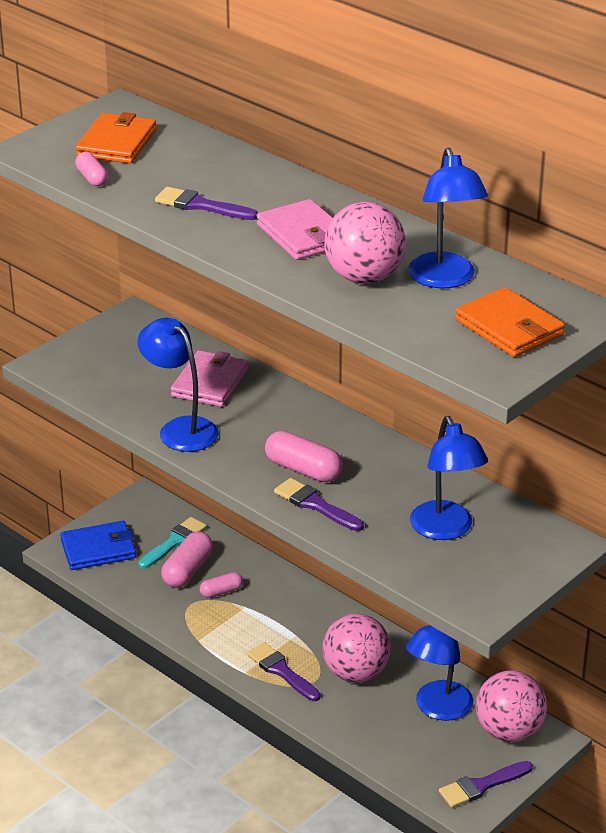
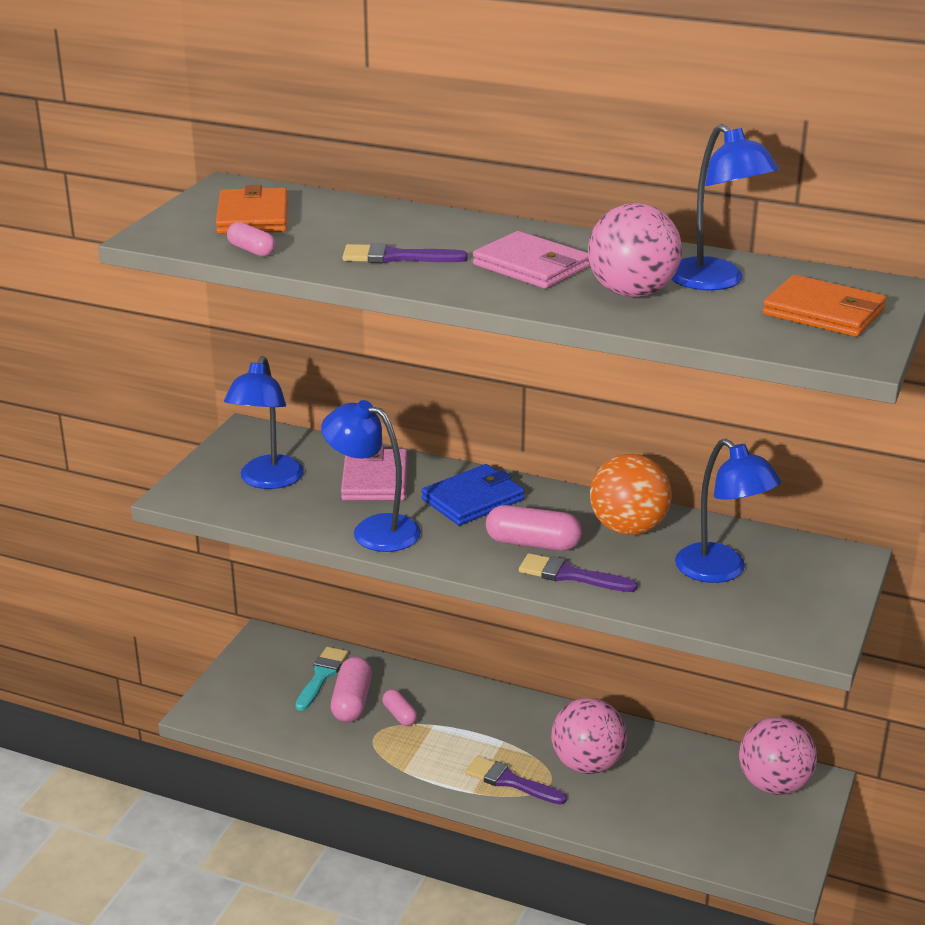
camera: 20 degrees left, 5 degrees down
(98, 549) = (243, 701): blue wallet -> blue wallet (473, 499)
(221, 591) = (400, 715): pink capsule -> pink capsule turned 75 degrees counterclockwise
(394, 473) = (628, 528): none -> orange ball
(438, 709) = (691, 780): blue lamp -> blue lamp (267, 480)
(481, 786) = (783, 847): purple brush -> none

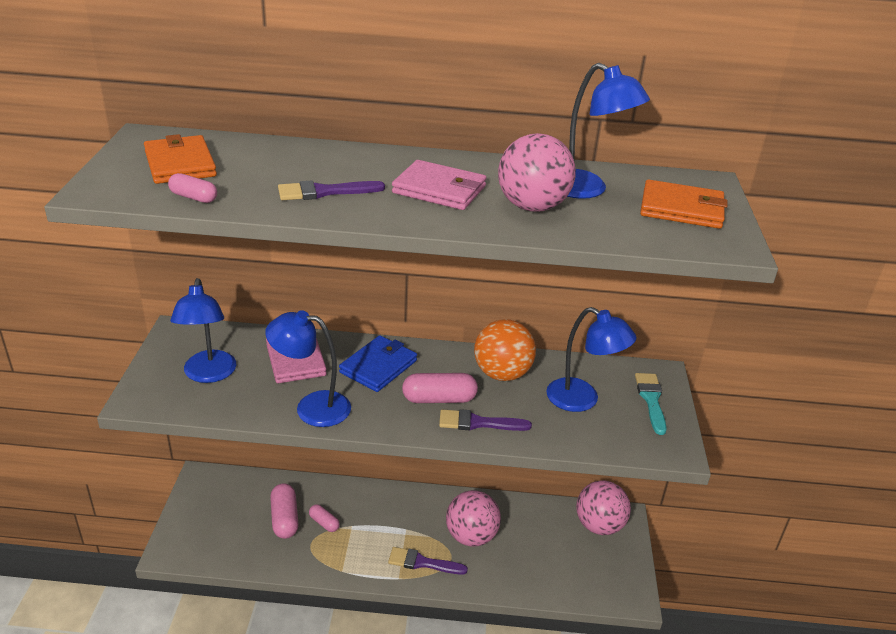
camera: 20 degrees left, 5 degrees up
(321, 676) = (255, 501): turquoise brush -> turquoise brush (651, 400)

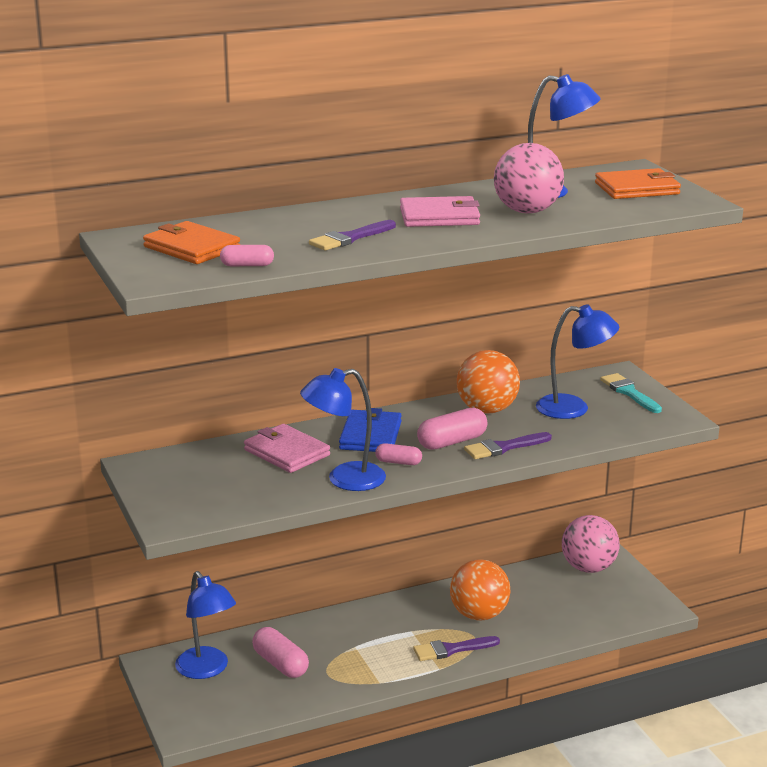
camera: 25 degrees left, 10 degrees down
(209, 374) = (215, 485): blue lamp -> blue lamp (207, 670)
(324, 523) = (325, 653): pink capsule -> pink capsule (398, 462)
(471, 536) = (479, 615): pink ball -> orange ball

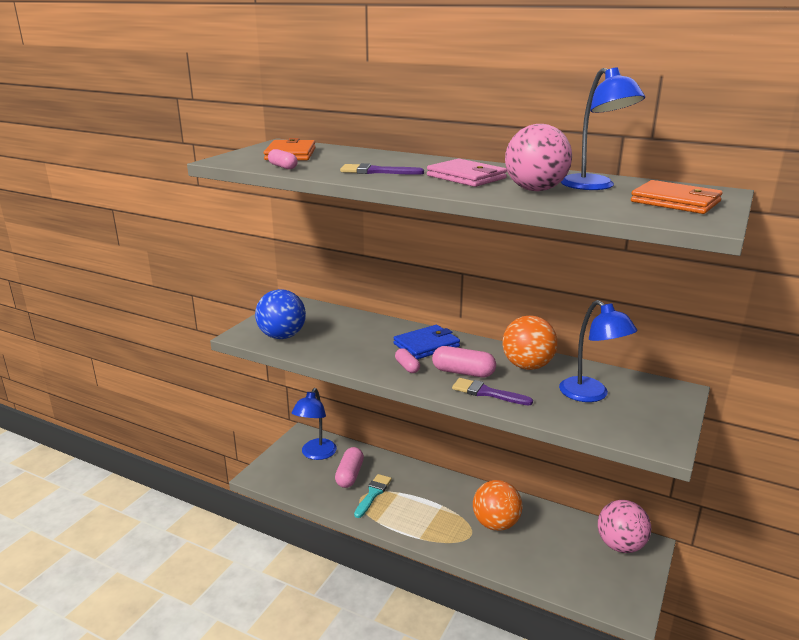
camera: 50 degrees right, 0 degrees up
(215, 500) = (282, 336): none -> blue ball
(287, 452) = (366, 331): pink wallet -> none
(344, 479) = (359, 360): blue lamp -> none
(451, 649) = (444, 532): purple brush -> none
(629, 392) = (659, 406): turquoise brush -> turquoise brush (373, 494)

